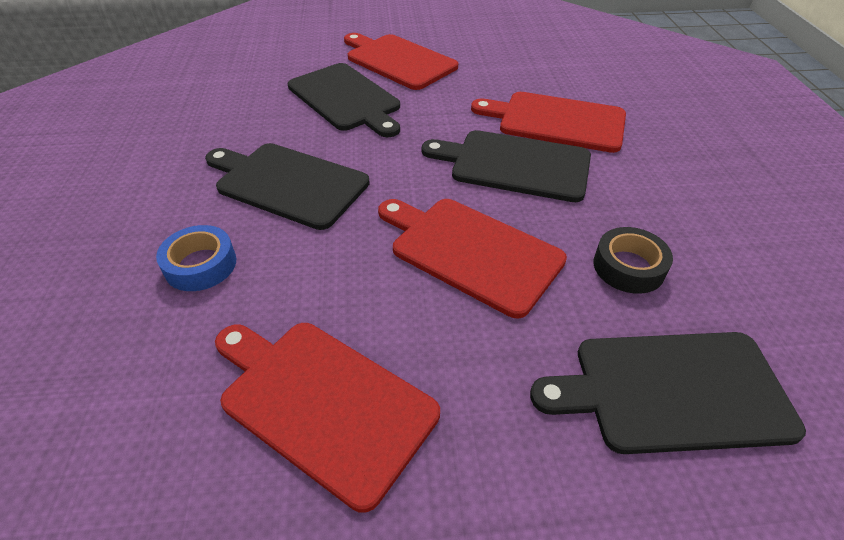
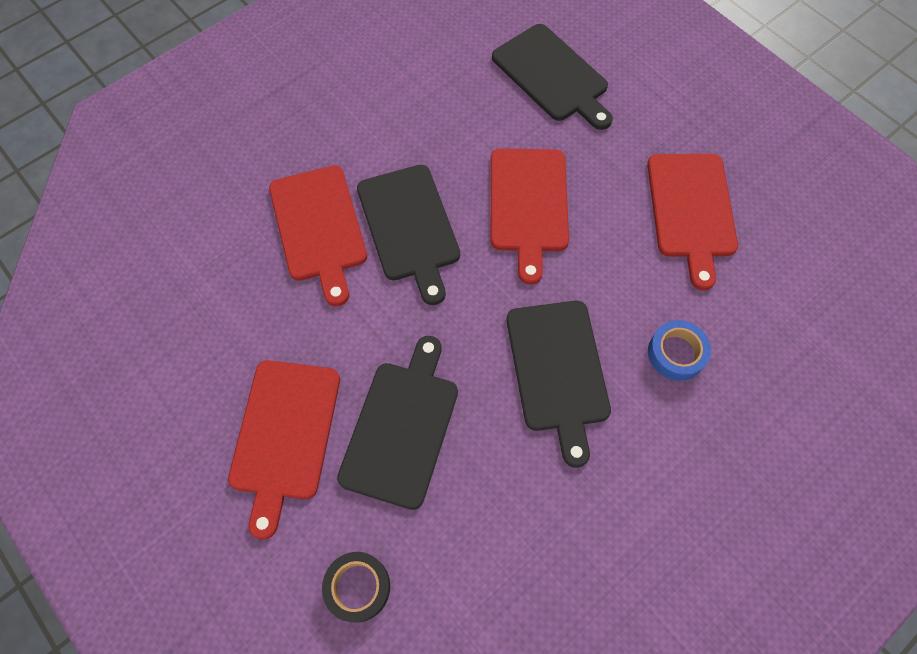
camera: 125 degrees left, 20 degrees up
(628, 267) = (474, 120): black tape -> black tape (358, 587)

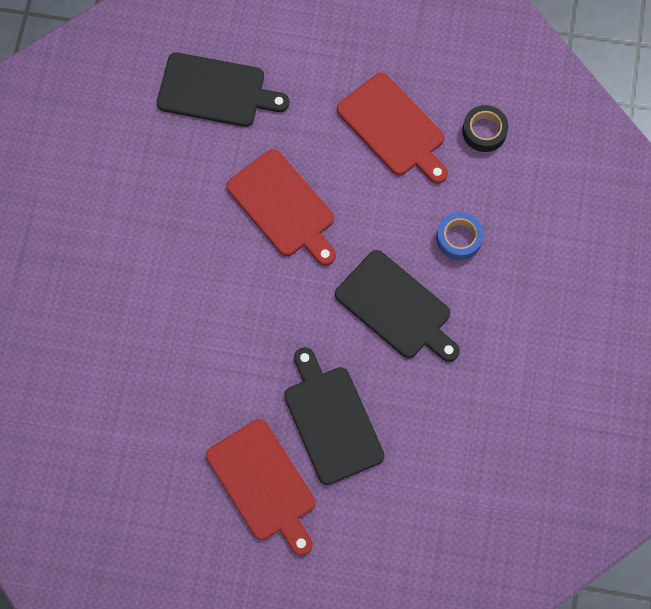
camera: 40 degrees left, 5 degrees up
(319, 228) = (155, 335): red cutting board -> none
(358, 587) = (388, 531): black tape -> black tape (484, 131)
(409, 227) = (217, 286): black cutting board -> none

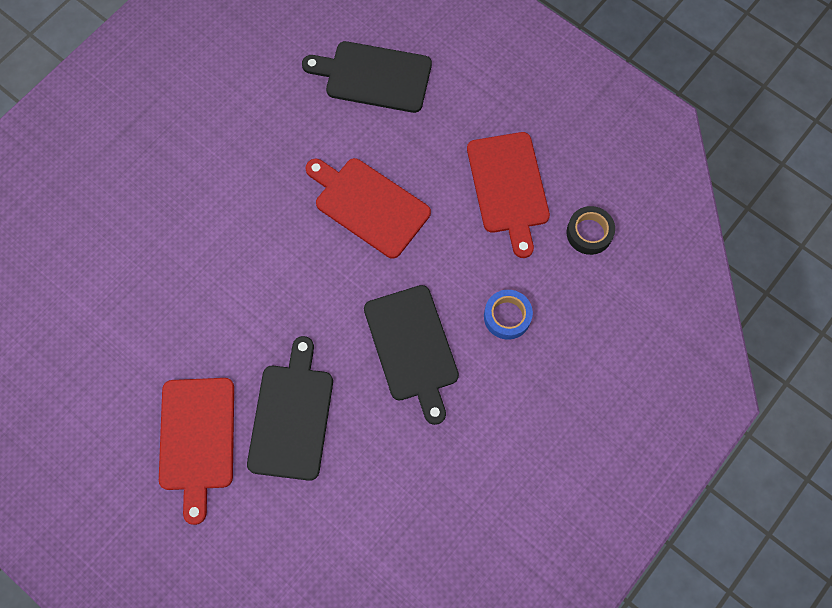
camera: 30 degrees right, 0 degrees up
(216, 91) = (374, 76): black cutting board -> black cutting board turned 150 degrees clockwise
(283, 207) = (368, 205): red cutting board -> red cutting board turned 135 degrees clockwise

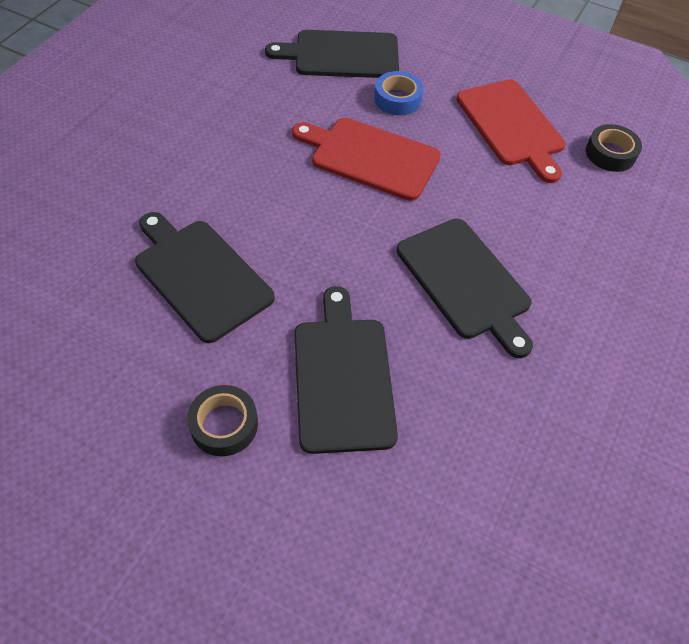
camera: 15 degrees left, 15 degrees down
(197, 439) = (224, 424): red cutting board -> black tape
(201, 306) = (200, 275): none -> black cutting board
(507, 316) = (559, 237): blue tape -> blue tape (397, 99)

